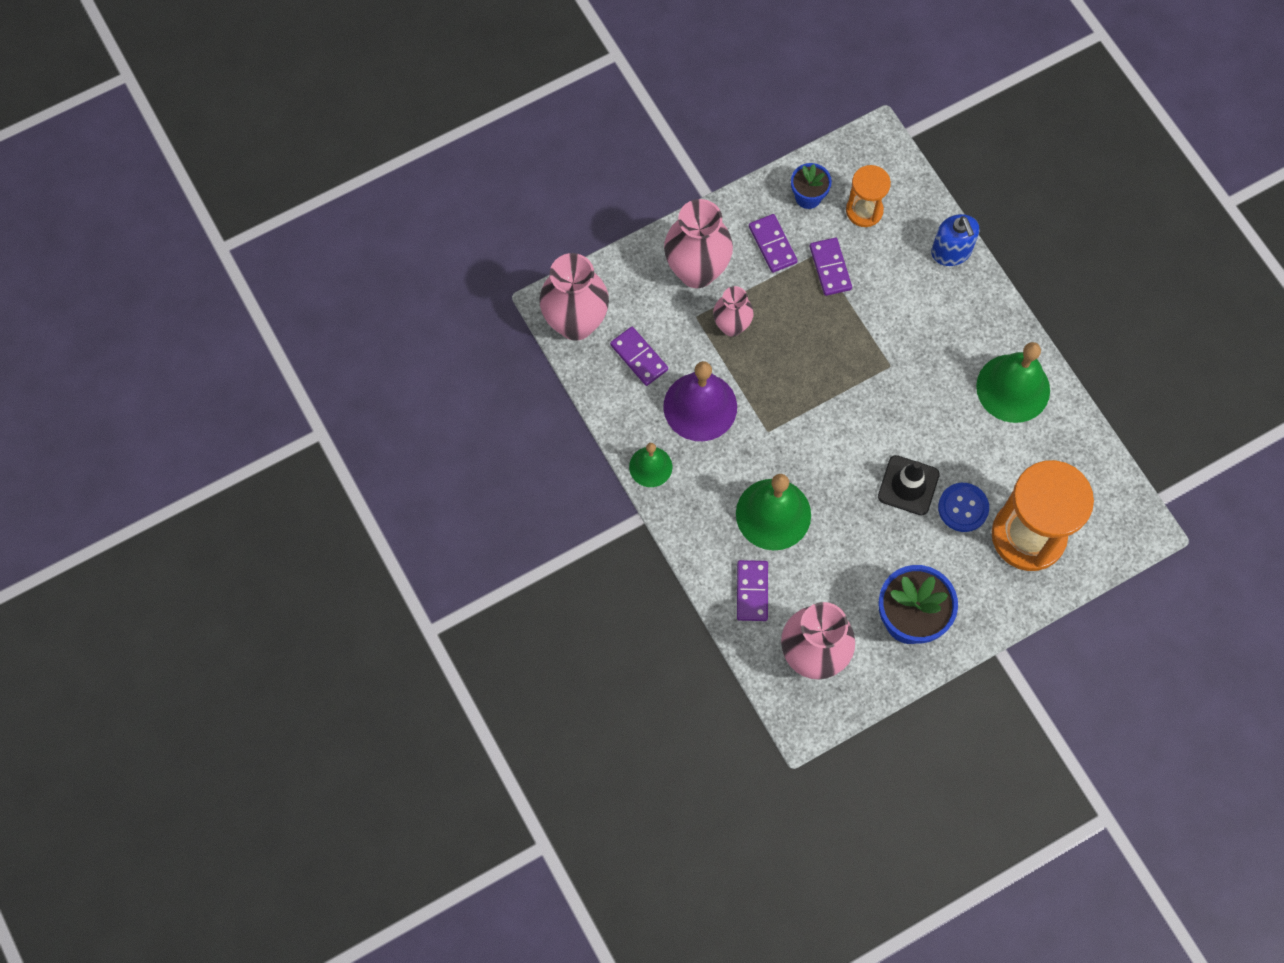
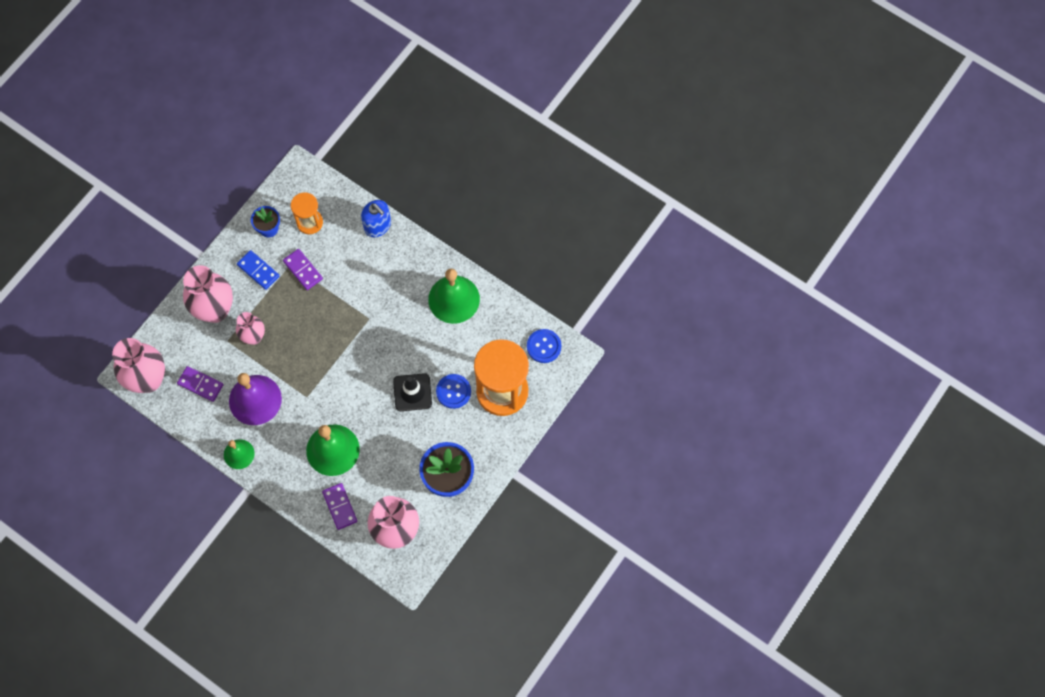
camera: 25 degrees left, 0 degrees up
(772, 244) = (258, 270): purple domino -> blue domino
(1109, 501) = (544, 346): none -> blue button

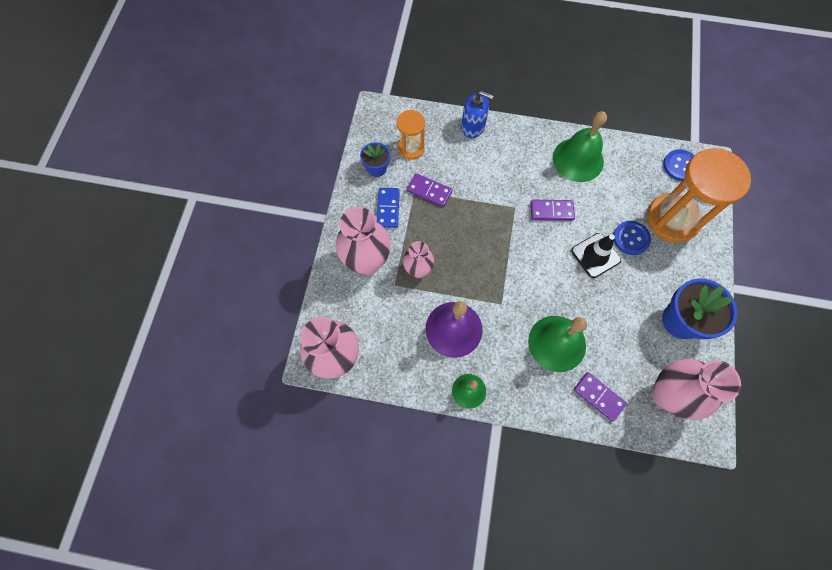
camera: 25 degrees left, 0 degrees up
(200, 384) = (392, 338): purple domino -> purple domino (551, 211)
(258, 270) = (388, 208): blue domino -> blue domino turned 75 degrees clockwise

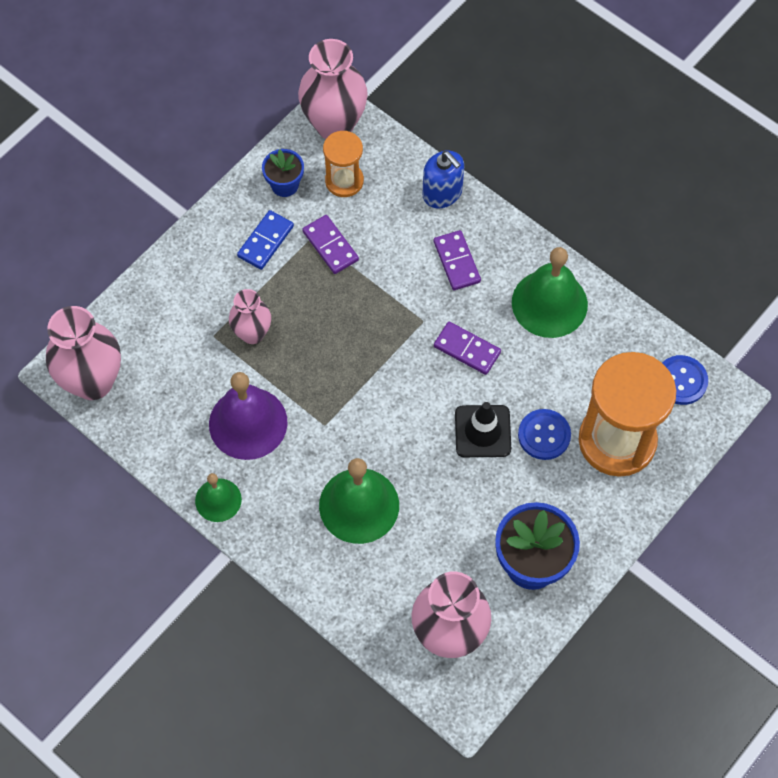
camera: 30 degrees right, 5 degrees down
(367, 261) = (199, 291): pink vase -> pink vase (334, 125)
(598, 397) = (365, 590): purple domino -> purple domino (456, 262)

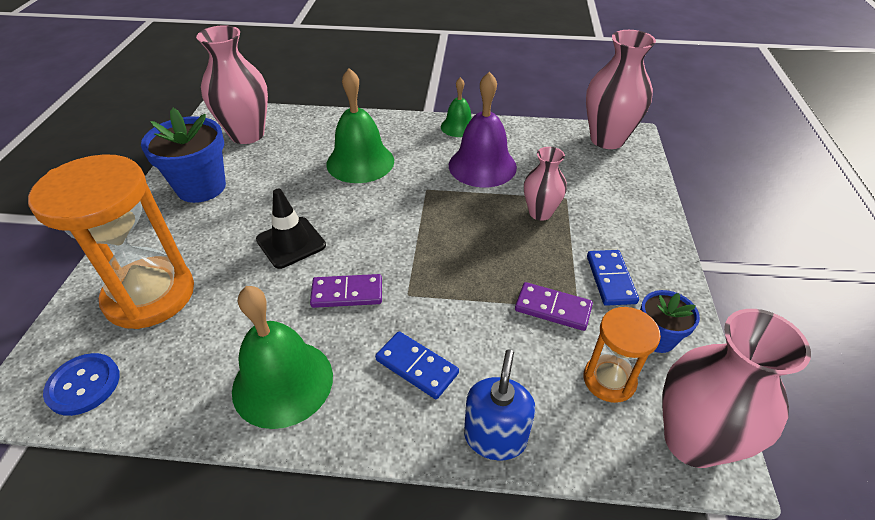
camera: 145 degrees right, 20 degrees down
(442, 193) = (495, 437): blue soap dispenser -> blue soap dispenser turned 90 degrees clockwise
(456, 262) = (417, 366): purple domino -> blue domino
(544, 435) = (230, 266): blue button -> none

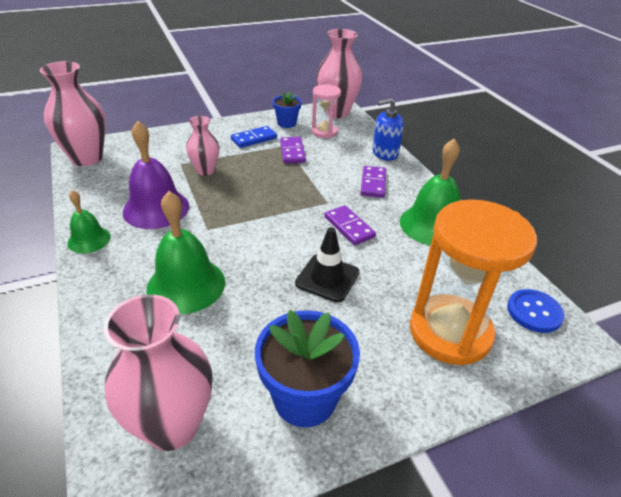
camera: 120 degrees left, 5 degrees down
(417, 366) = (373, 183): blue domino -> purple domino
(609, 380) = (324, 132): orange hourglass -> pink hourglass

